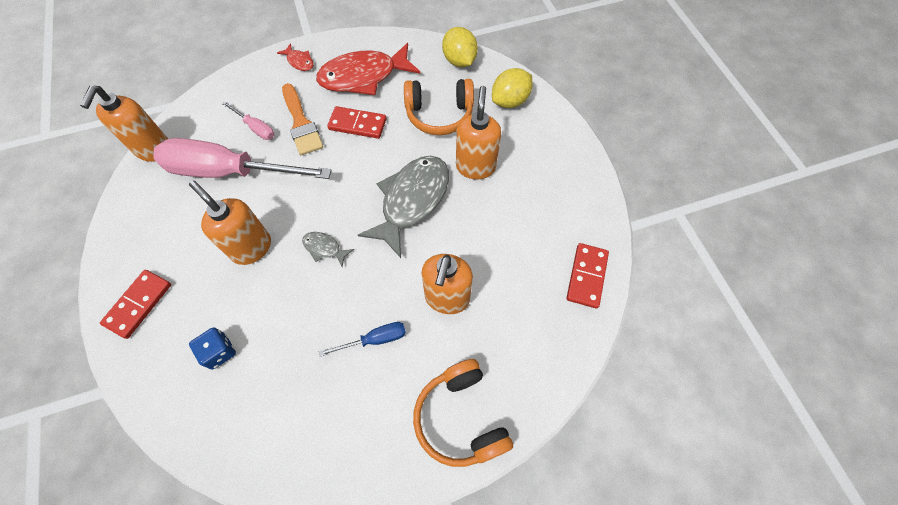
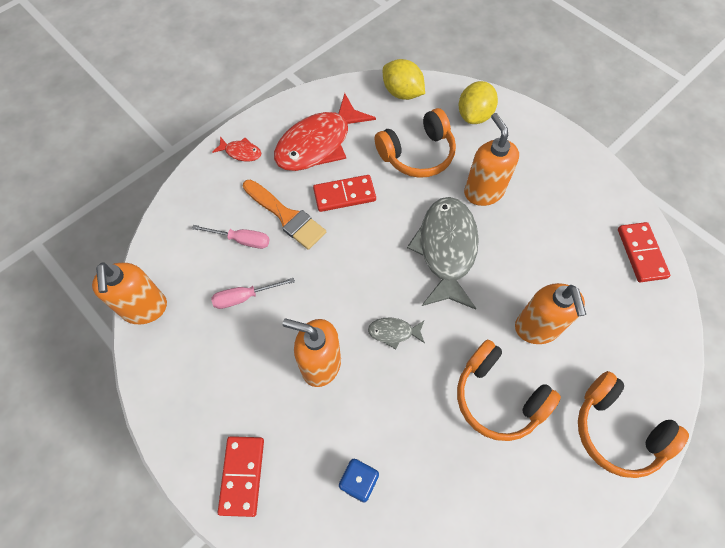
camera: 25 degrees left, 0 degrees up
(229, 172) = (244, 297): pink screwdriver -> pink screwdriver, size x0.43
(375, 339) = (498, 397): blue screwdriver -> orange headphones

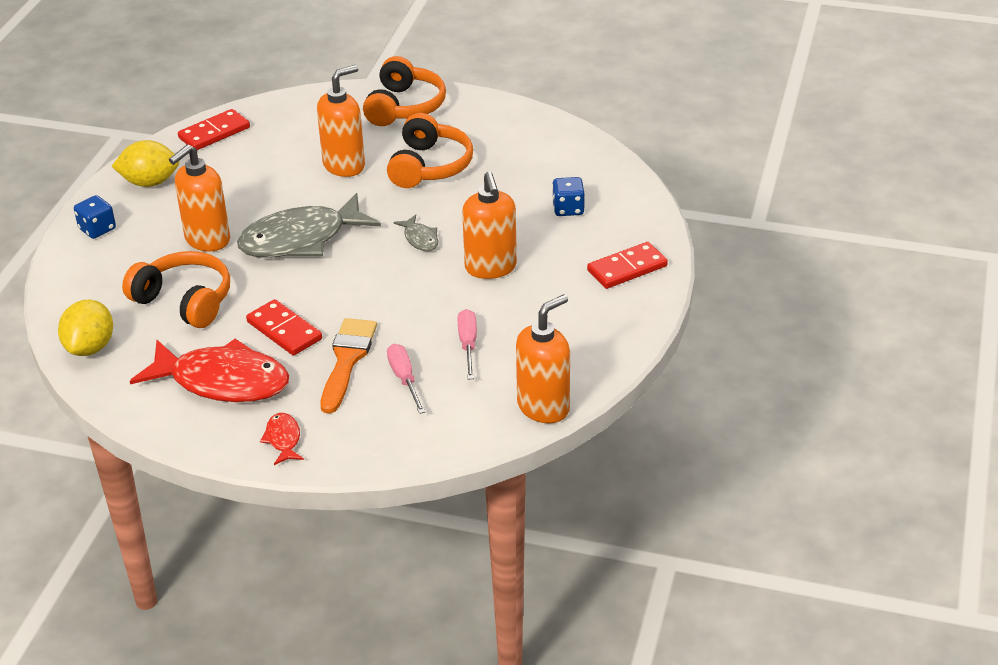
camera: 120 degrees left, 25 degrees down
(244, 297) = (468, 344): pink screwdriver -> pink screwdriver turned 135 degrees counterclockwise
(474, 115) = (94, 280): yellow lemon -> yellow lemon (150, 182)
(536, 135) = (97, 229): none -> blue dice

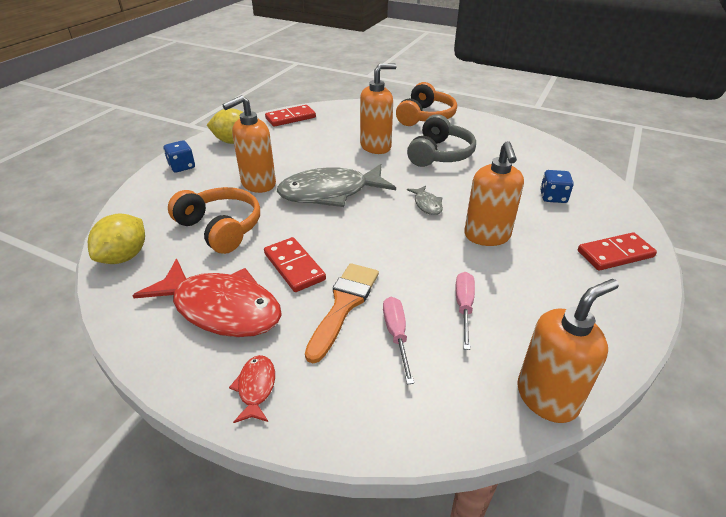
camera: 10 degrees right, 0 degrees up
(429, 166) = (440, 154): orange headphones -> grey headphones

